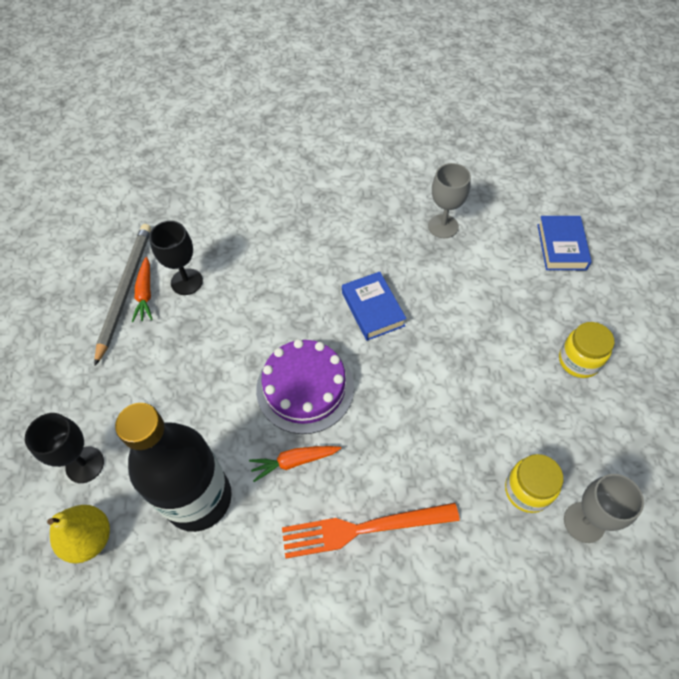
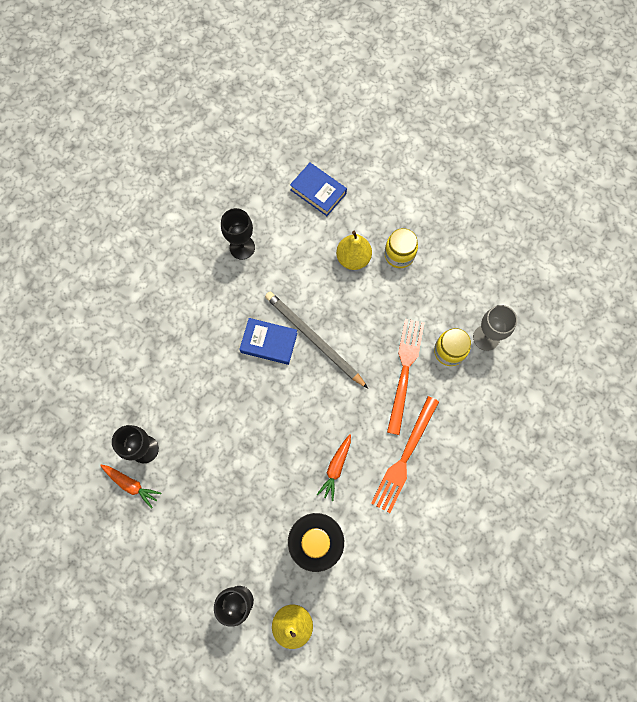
camera: 55 degrees left, 15 degrees up
(125, 290) = (116, 497): grey pencil -> grey pencil (314, 339)
(305, 388) = (292, 426): purple cake -> none
(443, 226) = (242, 247): grey goblet -> black goblet
(460, 457) = (405, 371): none -> orange fork
(529, 321) = (353, 258): none -> yellow pear

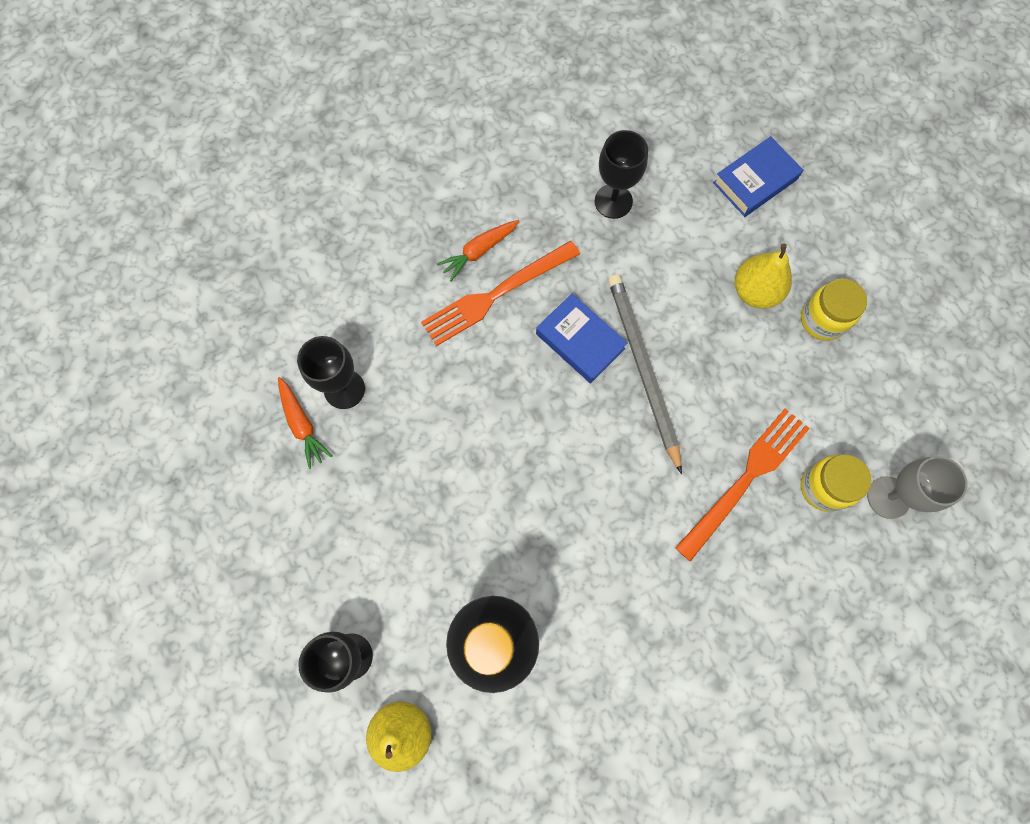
camera: 30 degrees right, 0 degrees up
(318, 191) = (755, 181): blue book -> blue book turned 75 degrees clockwise
(336, 467) = (578, 555): orange carrot -> orange carrot (479, 251)
(404, 457) = (681, 596): orange fork -> orange fork (496, 294)

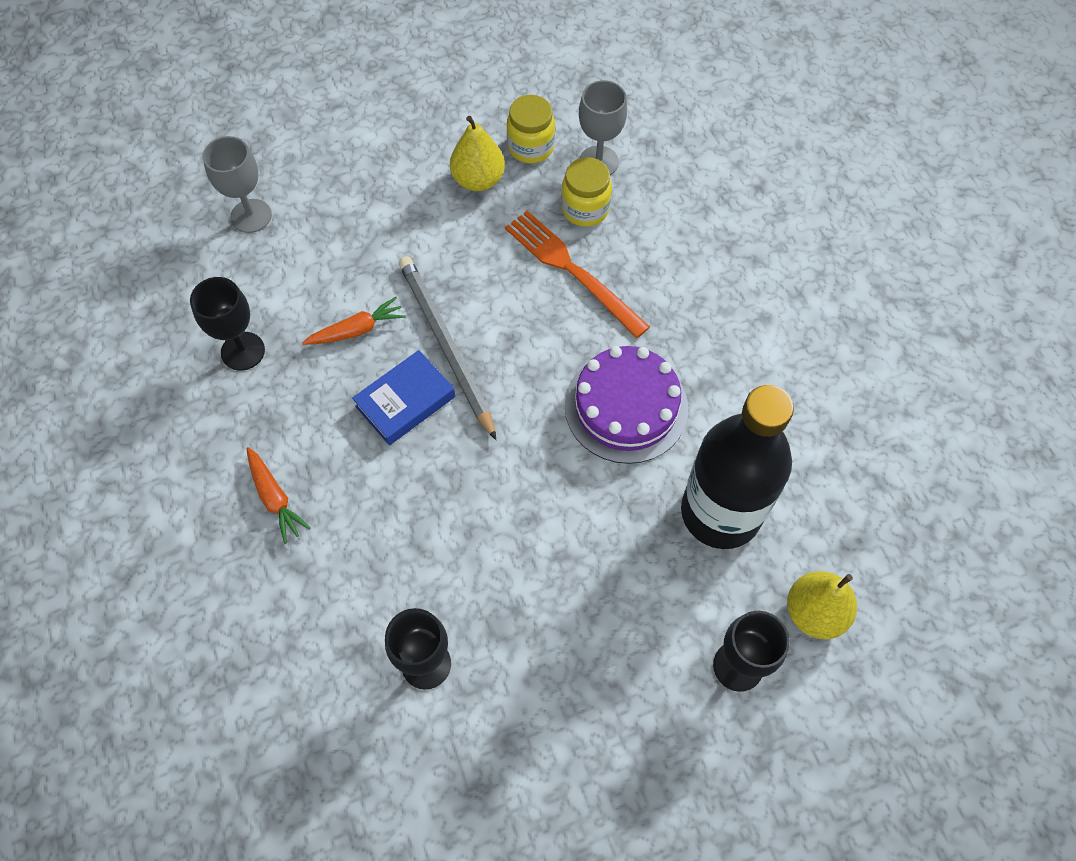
camera: 85 degrees left, 10 degrees down
(302, 424) = (464, 717): orange carrot -> orange carrot (356, 330)
(496, 294) = (333, 483): orange fork -> none
(598, 542) = (626, 407): none -> purple cake
(643, 369) = (446, 345): grey pencil -> grey pencil turned 75 degrees clockwise
(755, 181) = (251, 216): blue book -> grey goblet
(755, 291) = (377, 234): yellow pear -> yellow pear (478, 180)
(822, 319) = (417, 183): yellow jar -> yellow jar (531, 147)

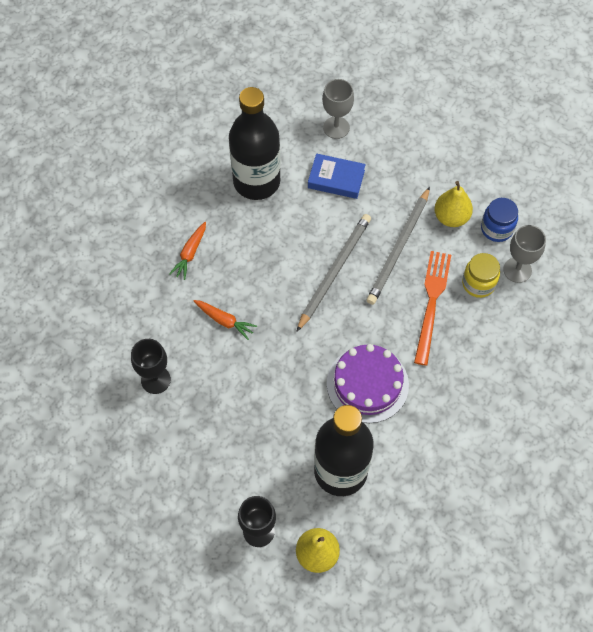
camera: 55 degrees right, 0 degrees up
(243, 351) = (256, 182): black goblet -> black bottle
(356, 330) = (309, 224): orange carrot -> orange carrot (224, 321)
(405, 402) = (286, 275): blue book -> blue book (336, 179)
(473, 257) = (398, 248): none -> grey pencil
(531, 147) = (496, 229): yellow jar -> blue jar

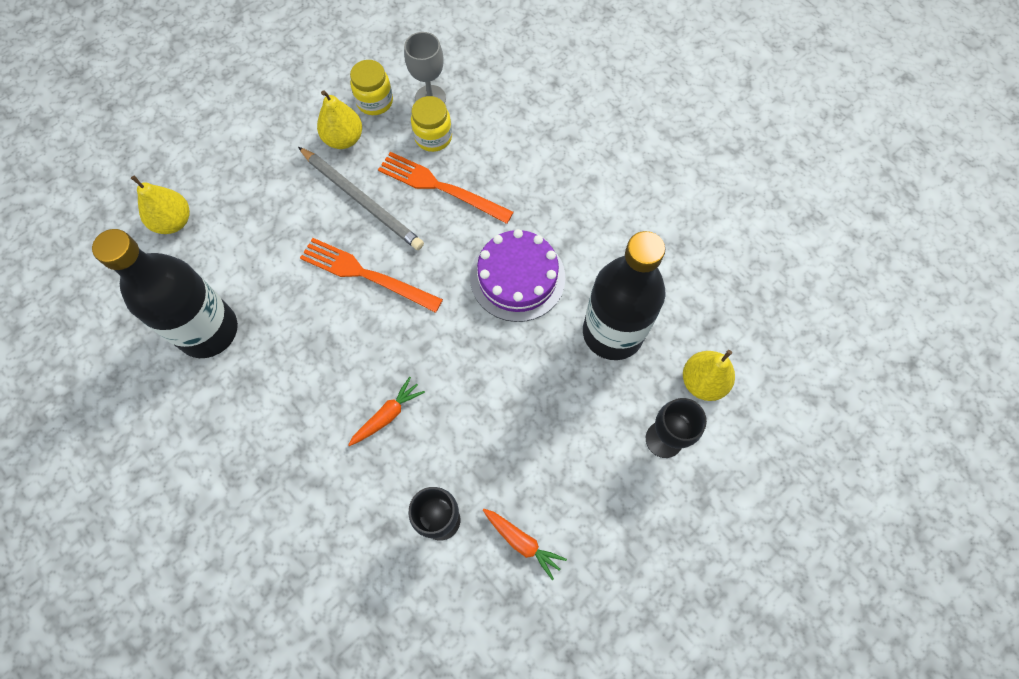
camera: 75 degrees left, 5 degrees up
(190, 253) = (277, 436): orange carrot -> orange carrot (522, 542)
(334, 271) = (366, 274): grey pencil -> orange fork
(336, 127) = (174, 221): grey goblet -> yellow pear
(336, 179) = (245, 240): blue book -> none
(496, 229) = (375, 101): blue jar -> yellow jar

